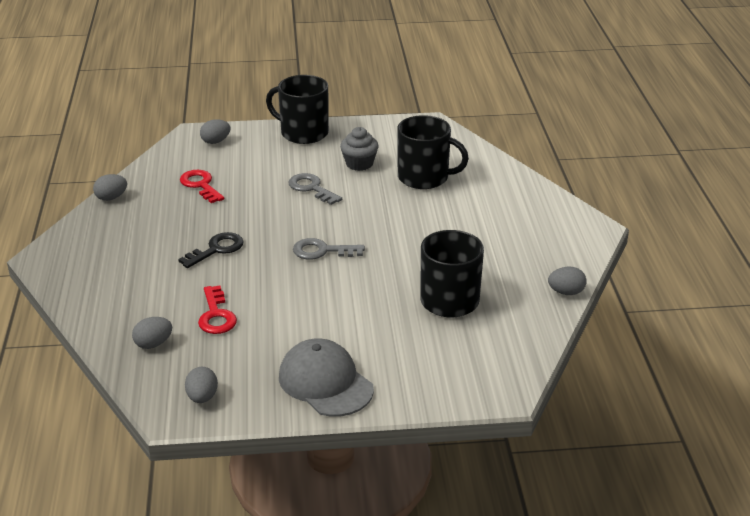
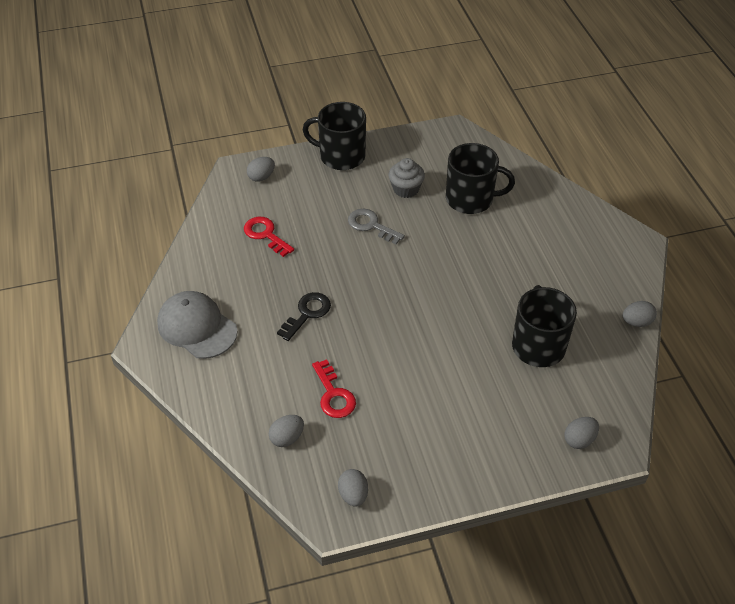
camera: 10 degrees left, 15 degrees up
(111, 198) = (185, 261): grey egg -> grey egg (579, 440)
(322, 251) = (405, 302): grey key -> none
(325, 382) = (458, 460): grey cap -> grey cap (197, 327)

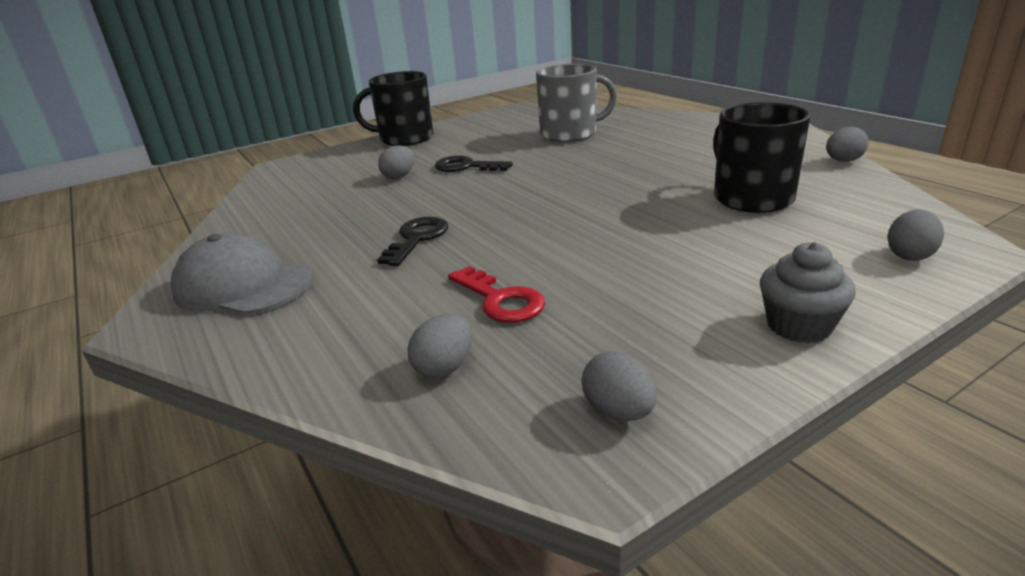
camera: 15 degrees left, 20 degrees down
(261, 177) = (313, 164): grey egg -> grey egg (399, 176)
(265, 235) = (331, 196): red key -> none
(371, 225) = (466, 167): grey key -> black key
(406, 189) = (492, 141): grey cupcake -> grey cupcake (799, 326)
(470, 199) = (570, 134): black mug -> grey mug

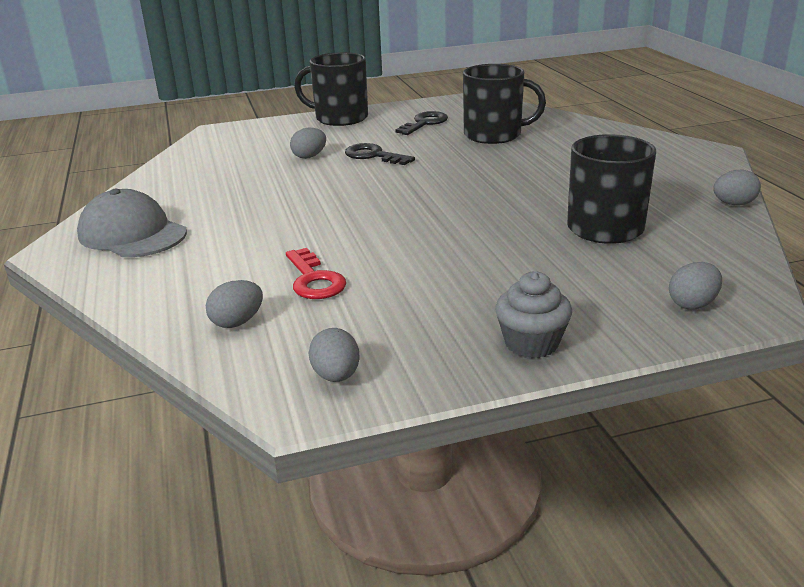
camera: 15 degrees right, 0 degrees up
(417, 239) = (285, 217): black key -> black key (424, 123)
(570, 134) = (494, 135): grey mug -> black mug

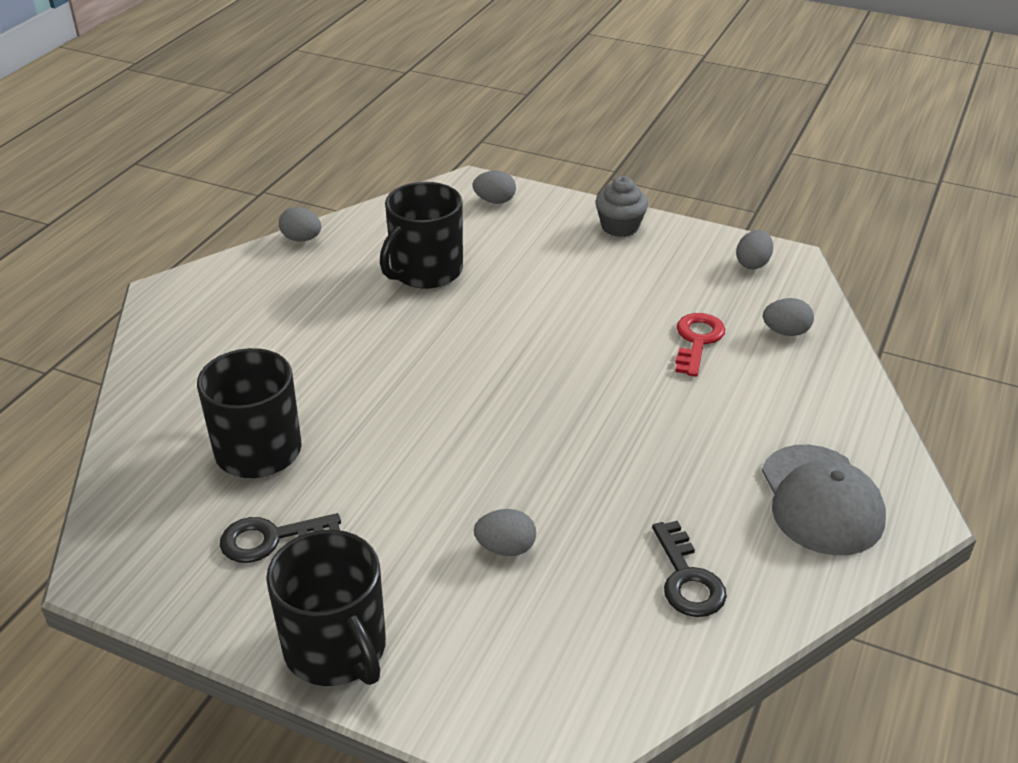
camera: 140 degrees left, 10 degrees up
(373, 156) = (436, 496): black key -> black key (687, 578)

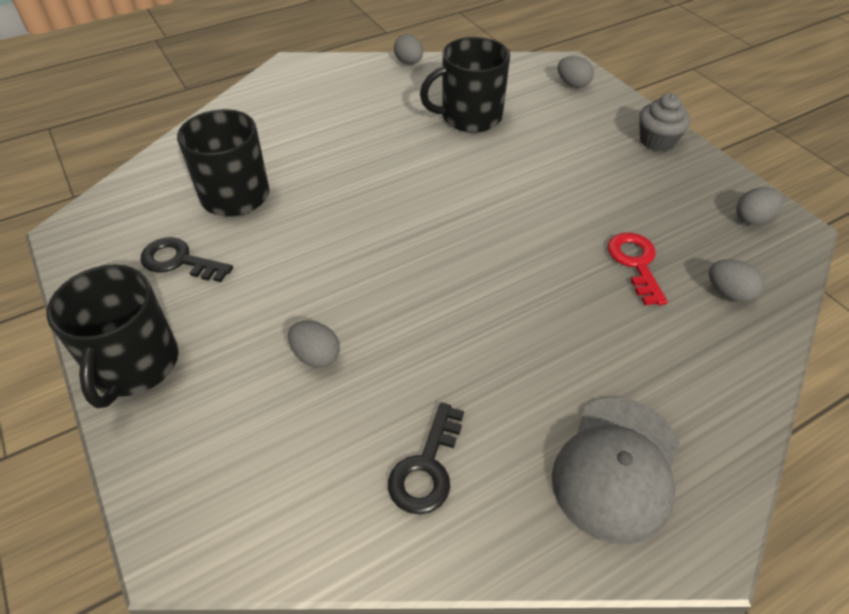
camera: 35 degrees right, 10 degrees up
(697, 341) = (635, 263): red key -> red key turned 60 degrees counterclockwise

